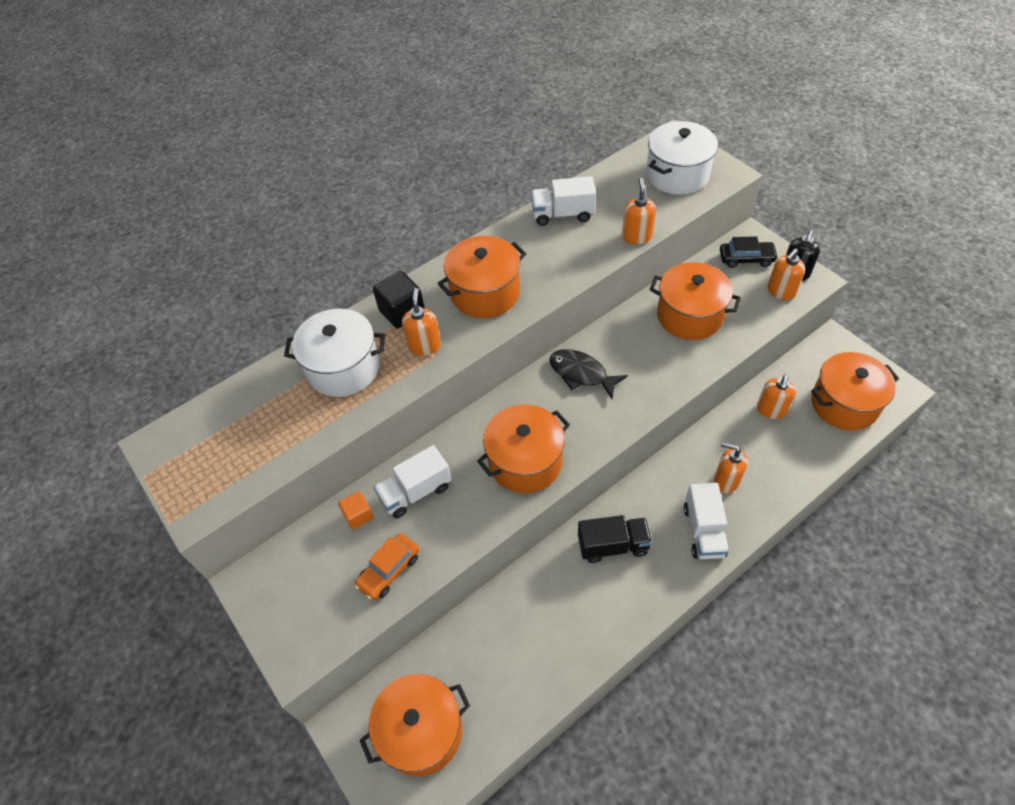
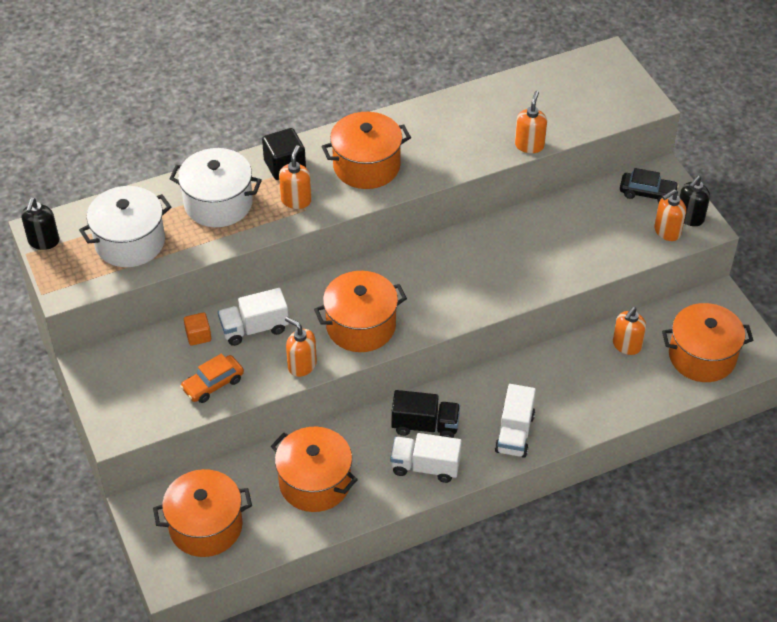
camera: 10 degrees right, 5 degrees down
(160, 457) = (43, 241): none -> black soap dispenser
(562, 214) = (466, 109): white truck -> white truck (425, 467)
(581, 374) = (441, 263): black fish -> none
(677, 175) = (595, 94): white pot -> white pot (130, 242)
(689, 315) = (566, 234): orange pot -> orange pot (315, 482)
(726, 480) = (554, 396): orange soap dispenser -> orange soap dispenser (302, 365)

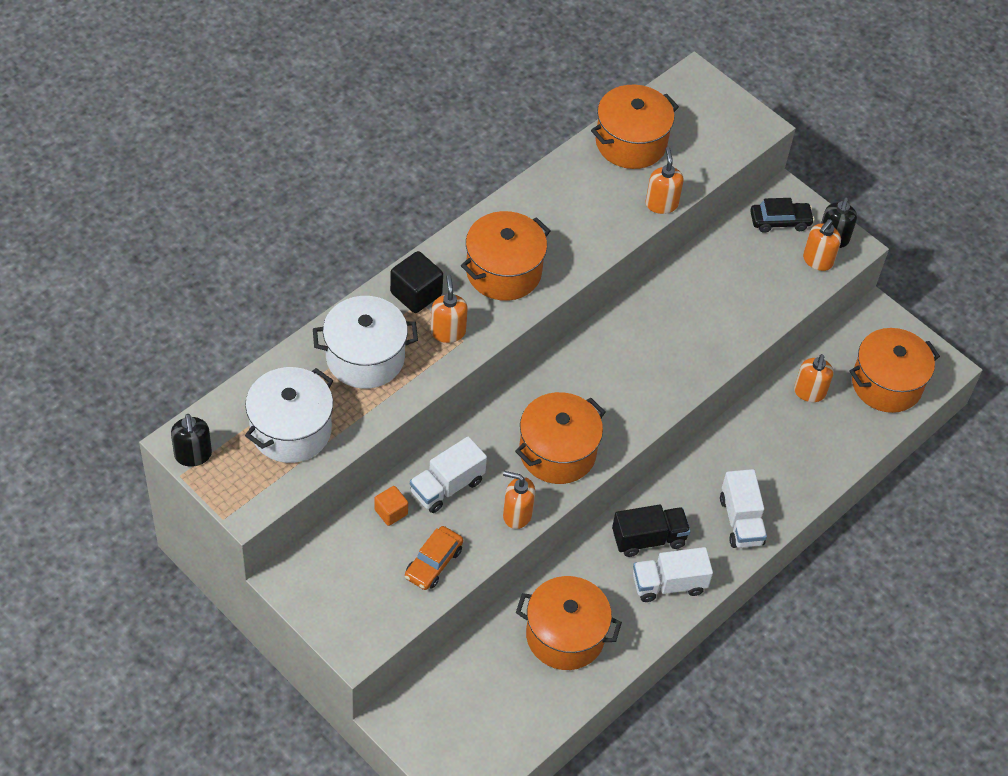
camera: 25 degrees left, 5 degrees up
(206, 526) = (474, 719): orange pot -> orange pot (631, 143)

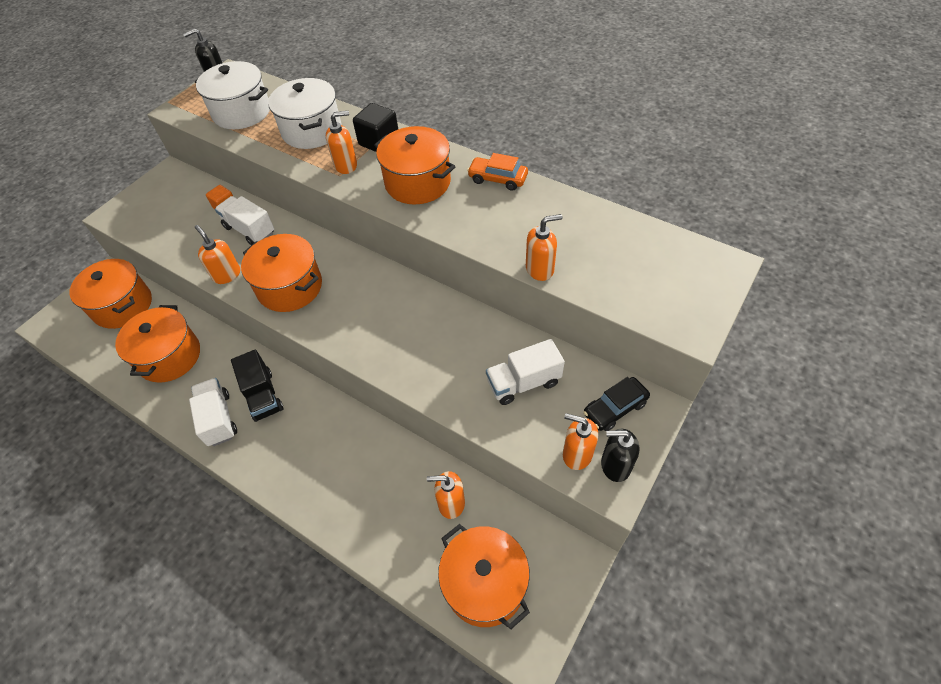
camera: 85 degrees right, 0 degrees up
(433, 563) = (181, 237): orange car -> orange car (497, 179)
(517, 514) = (227, 274): orange soap dispenser -> orange soap dispenser turned 45 degrees counterclockwise
(631, 143) = (606, 233): orange pot -> orange pot (123, 306)
(741, 521) = (289, 465): white truck -> white truck (523, 383)
(780, 221) = (615, 408): black car -> black car turned 75 degrees clockwise

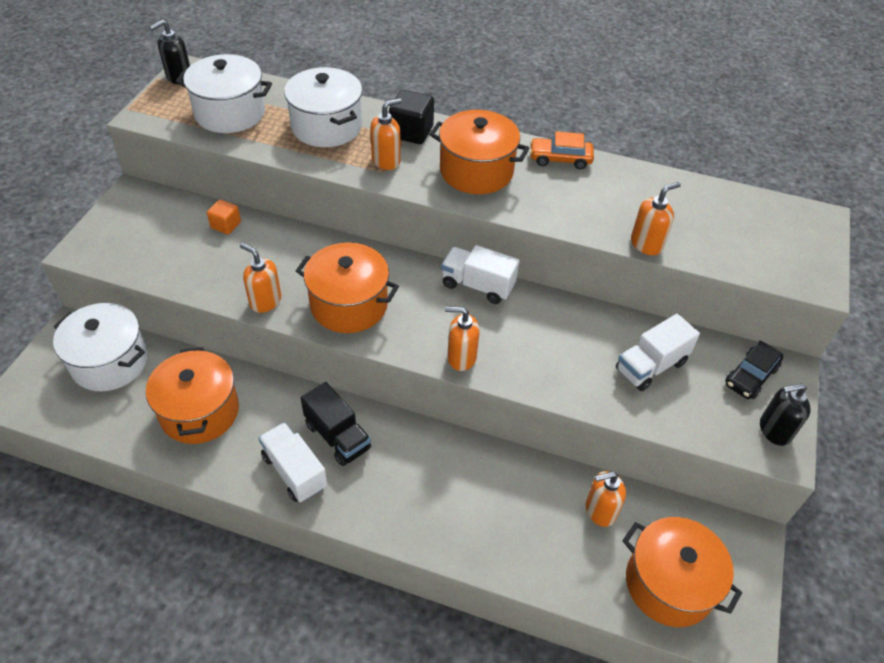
camera: 20 degrees left, 5 degrees down
(123, 306) = (110, 362): orange pot -> white pot
(250, 230) = (270, 248): white truck -> white truck (477, 285)
(577, 454) = (733, 426): orange soap dispenser -> orange soap dispenser (461, 357)

